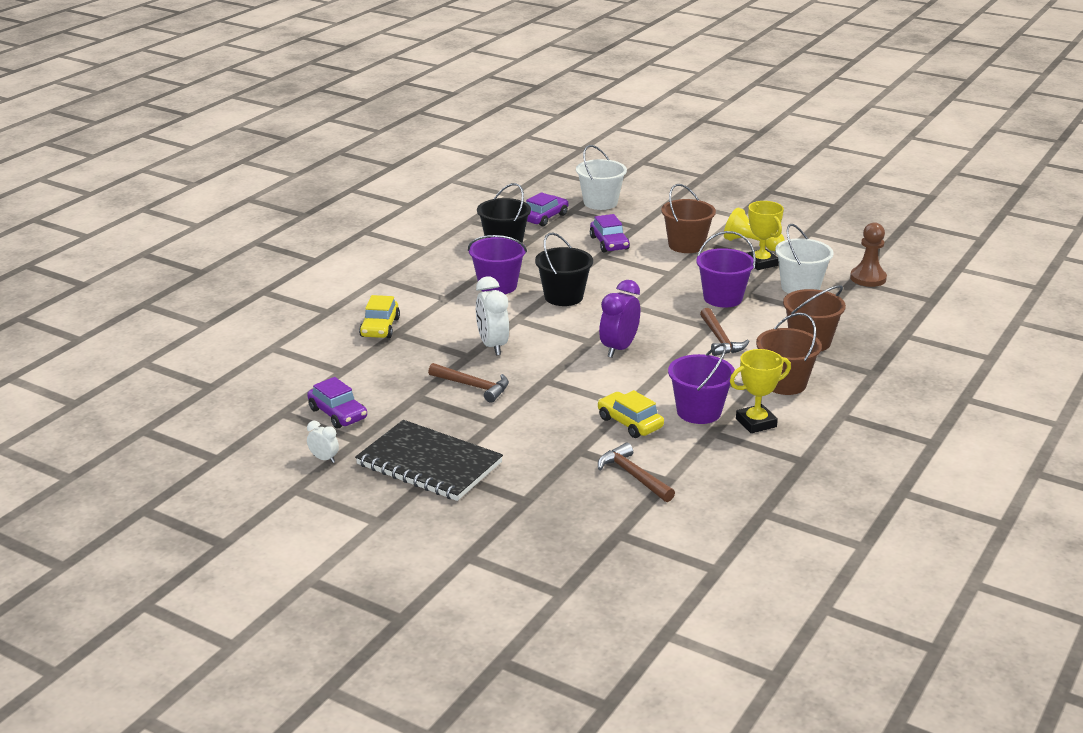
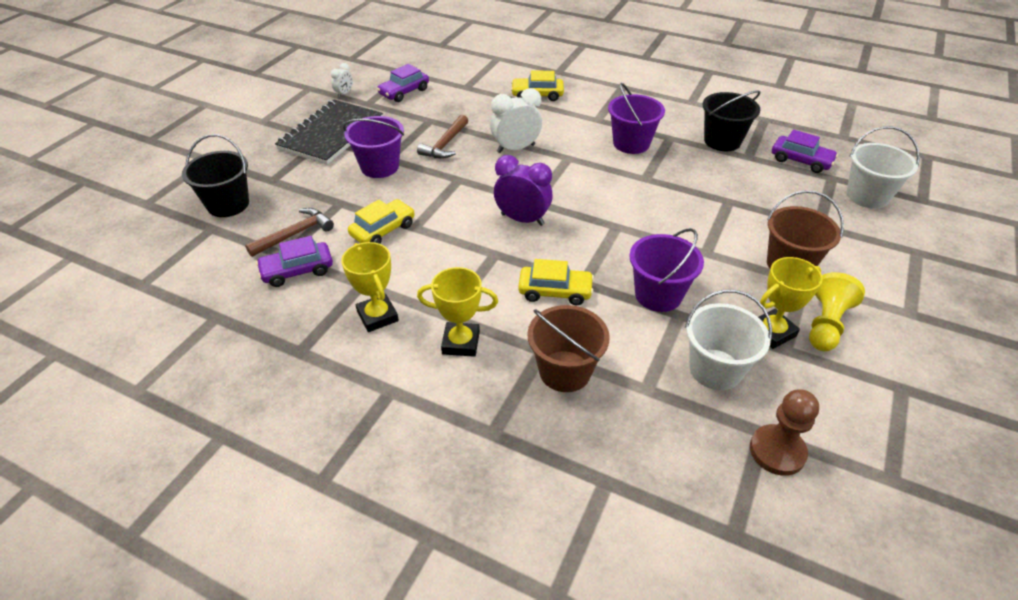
camera: 85 degrees right, 15 degrees up
(563, 297) = (622, 181): black bucket -> black bucket (228, 204)
(609, 243) = (762, 206): purple car -> purple car (297, 271)
(699, 412) = (401, 274): purple bucket -> purple bucket (380, 167)
(720, 339) = (555, 291): brown hammer -> yellow car
(784, 383) = (461, 343): brown bucket -> yellow trophy

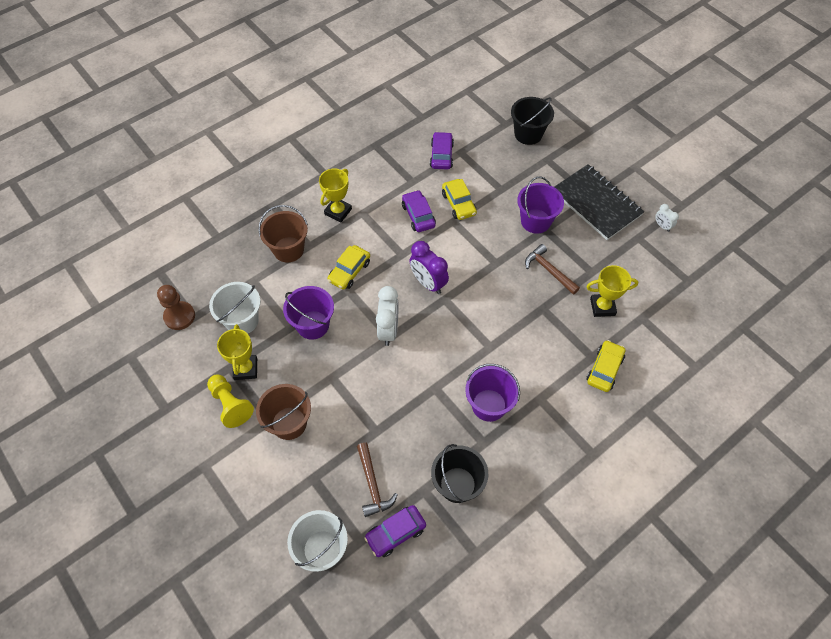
camera: 115 degrees right, 15 degrees up
(295, 234) = (478, 160): brown hammer -> brown hammer (372, 484)
(378, 316) = (381, 182): yellow trophy -> yellow trophy (602, 307)
(404, 92) = (649, 268): purple car -> purple car (418, 215)
(516, 148) = (520, 315): white clock -> white clock (388, 330)
(522, 219) = (428, 283): purple clock -> purple clock turned 90 degrees clockwise

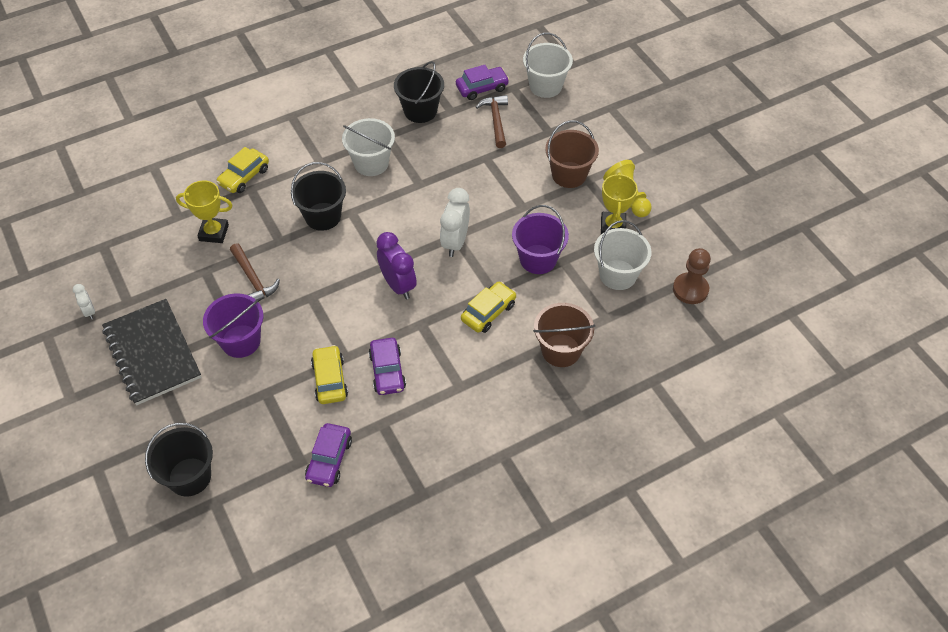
camera: 170 degrees left, 5 degrees down
(338, 211) = (492, 393): yellow trophy -> none
(489, 405) = (371, 163): purple bucket -> white bucket
(514, 338) = (323, 216): none -> black bucket

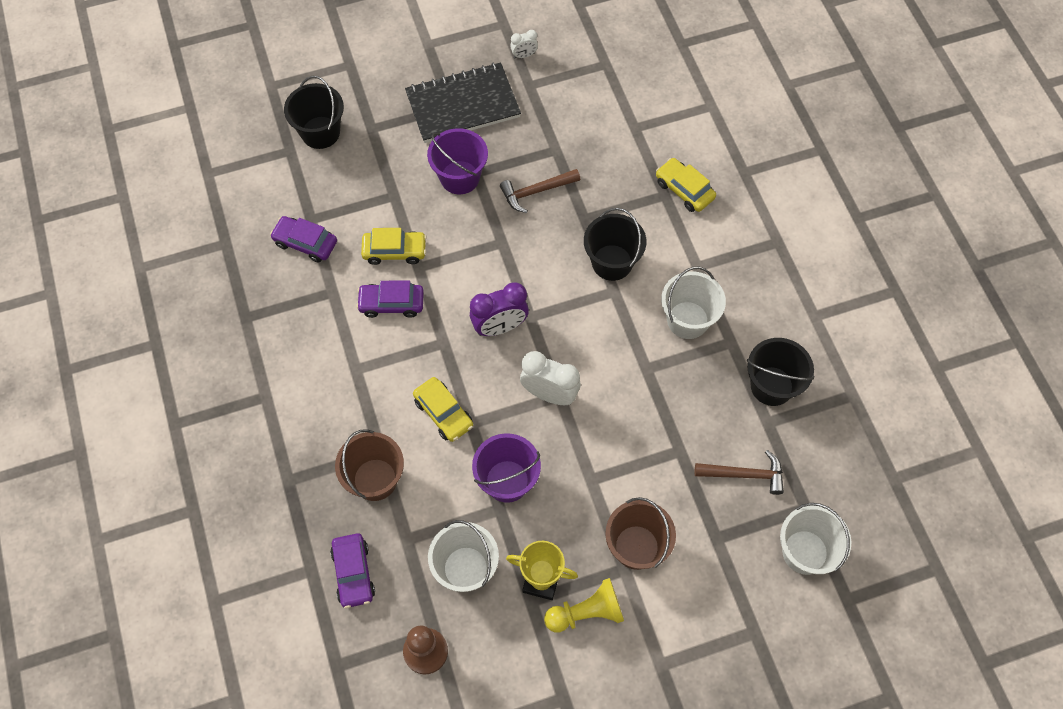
camera: 100 degrees right, 10 degrees up
(214, 233) = (606, 159): yellow trophy -> none
(482, 88) = (808, 468): purple car -> purple car (353, 573)

